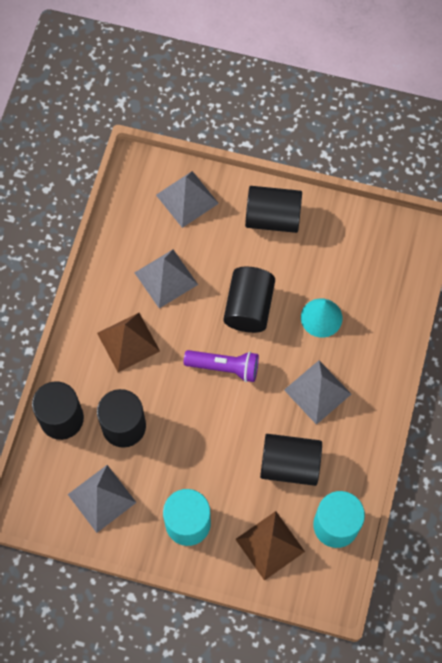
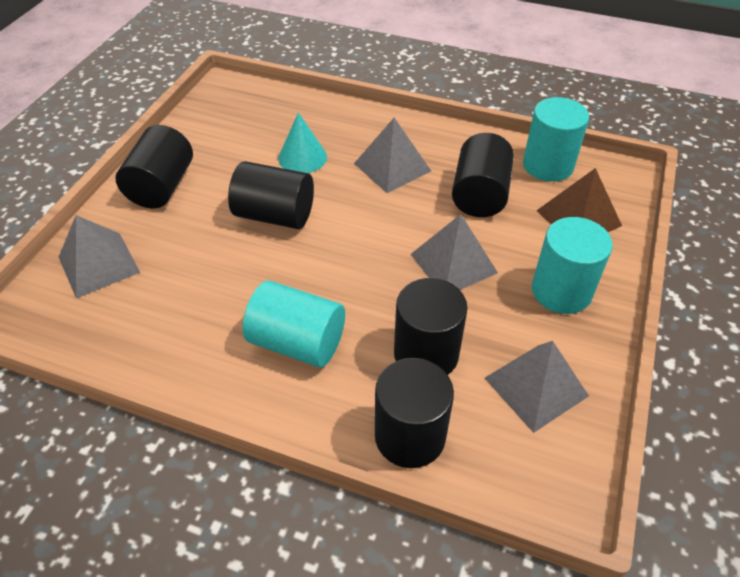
camera: 85 degrees left, 20 degrees down
(128, 342) = (297, 342): brown pyramid -> turquoise cylinder
(166, 278) = (210, 294): grey pyramid -> grey pyramid (453, 263)
(224, 367) = (351, 242): purple flashlight -> none

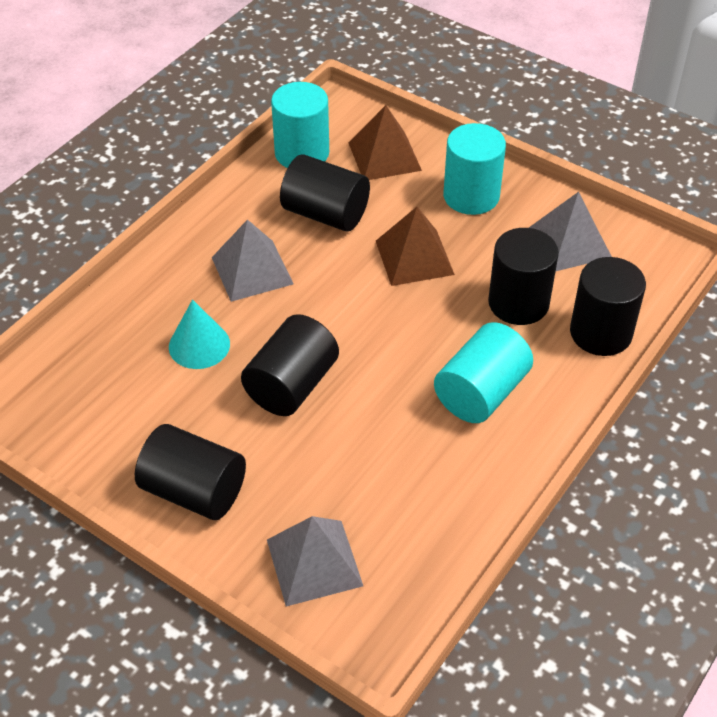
camera: 75 degrees left, 0 degrees up
(453, 263) = (414, 257): grey pyramid -> brown pyramid

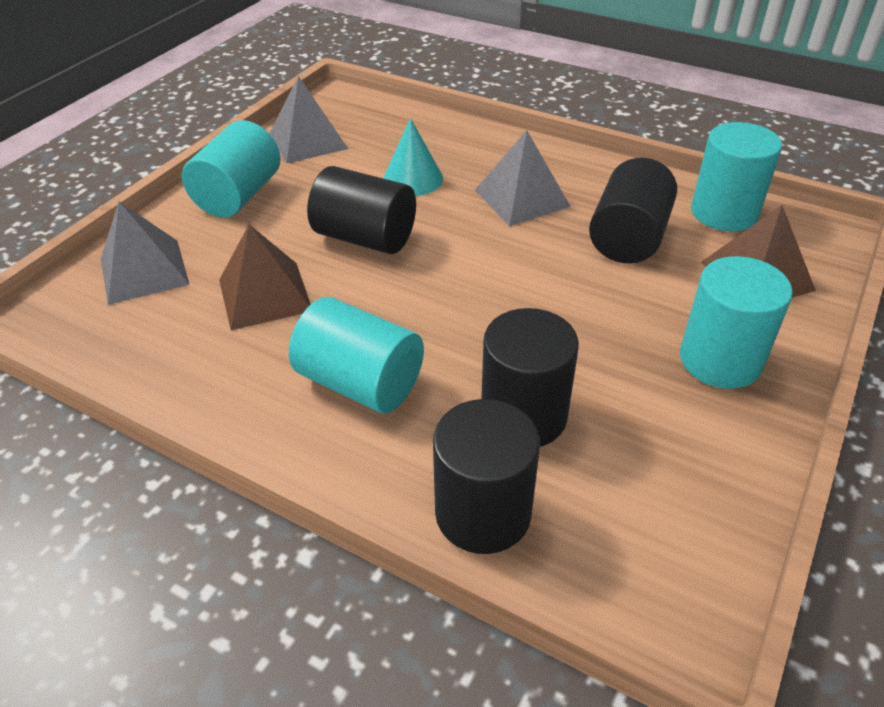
camera: 85 degrees right, 5 degrees down
(194, 491) = (239, 196): black cylinder -> turquoise cylinder
(414, 257) = (580, 313): brown pyramid -> brown pyramid (265, 295)
(568, 243) = (666, 473): grey pyramid -> grey pyramid (308, 141)

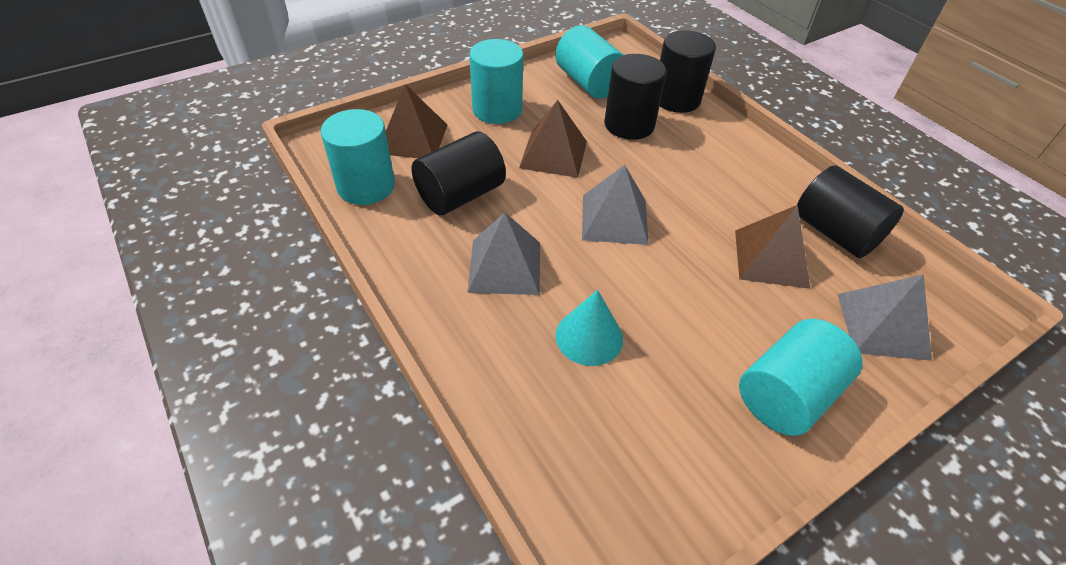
camera: 155 degrees left, 5 degrees up
(308, 141) = (683, 468): grey pyramid -> grey pyramid (614, 219)
(360, 382) = (716, 172): turquoise cylinder -> turquoise cylinder (588, 83)
(365, 238) = (670, 281): black cylinder -> black cylinder (835, 232)
(582, 323) = (553, 154): none -> brown pyramid

